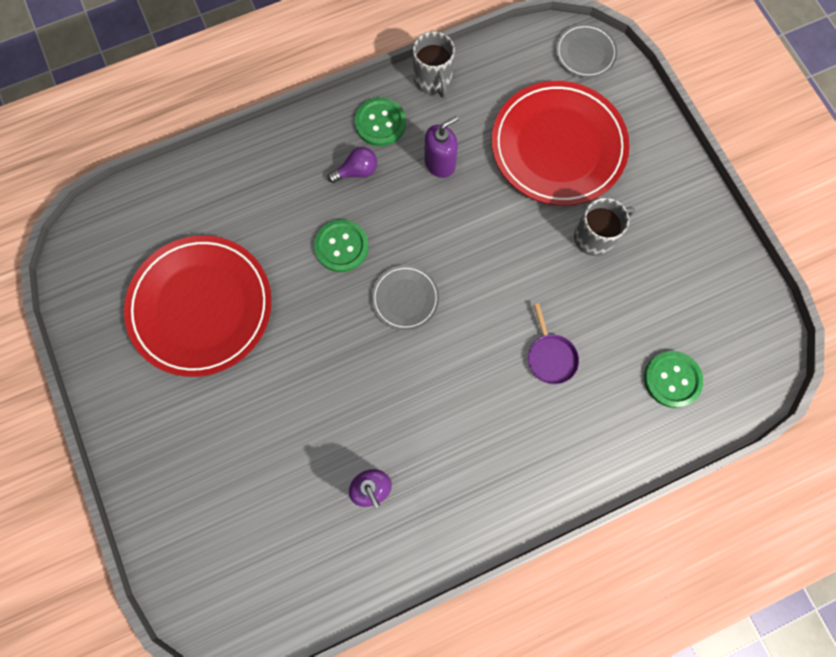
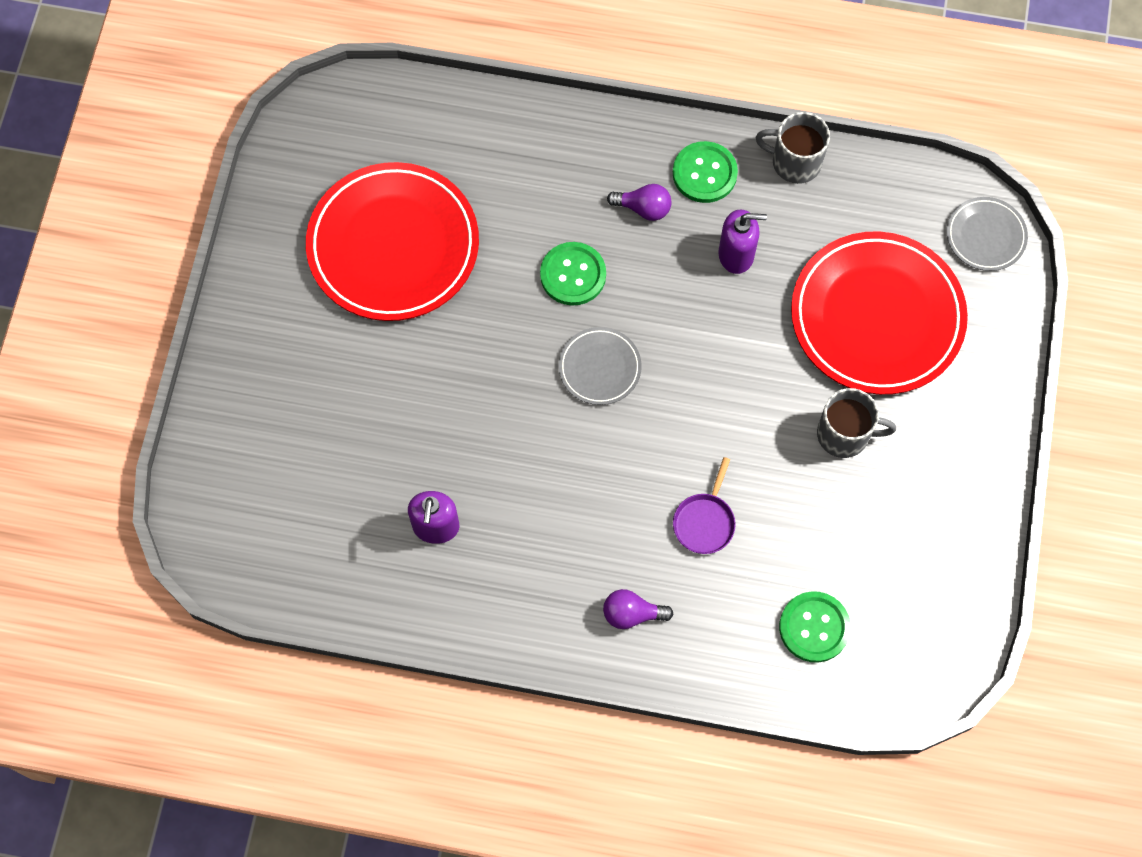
camera: 35 degrees right, 5 degrees down
(433, 79) = (795, 162): grey mug -> grey mug turned 90 degrees clockwise
(550, 455) = (632, 614): none -> purple light bulb

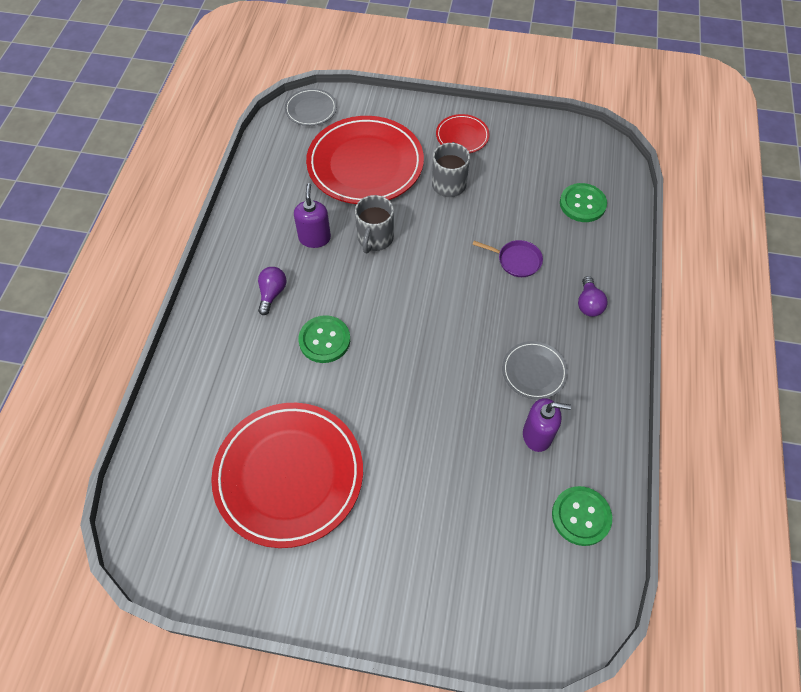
camera: 90 degrees left, 10 degrees down
(599, 368) = (402, 322): grey plate -> grey plate (534, 371)
(704, 173) = (247, 255): green button -> green button (581, 516)
(795, 162) = (245, 203): grey mug -> grey mug (375, 238)
(944, 457) = (462, 136): none -> red plate

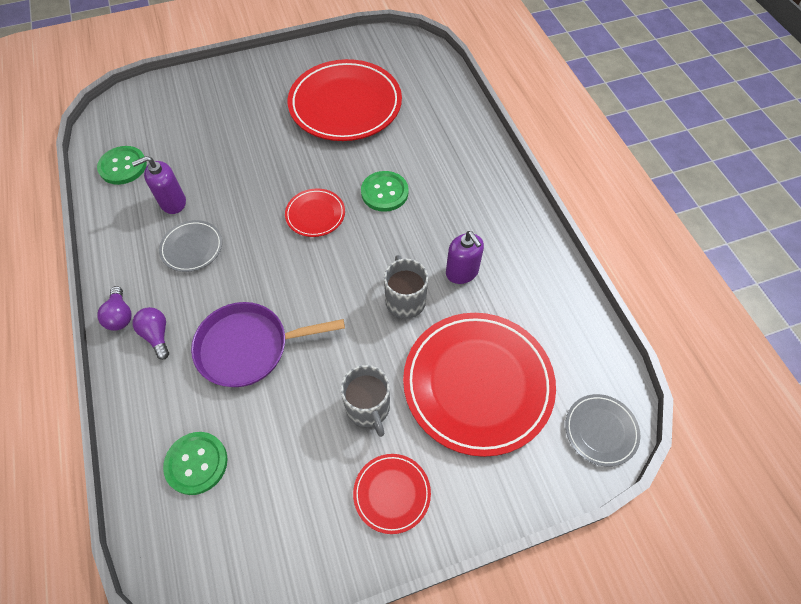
camera: 150 degrees right, 0 degrees up
(272, 293) = (457, 207): purple light bulb -> purple light bulb (120, 316)
(402, 349) = (315, 214): none -> red plate
(516, 260) = (248, 347): purple pan -> purple pan, size x1.84

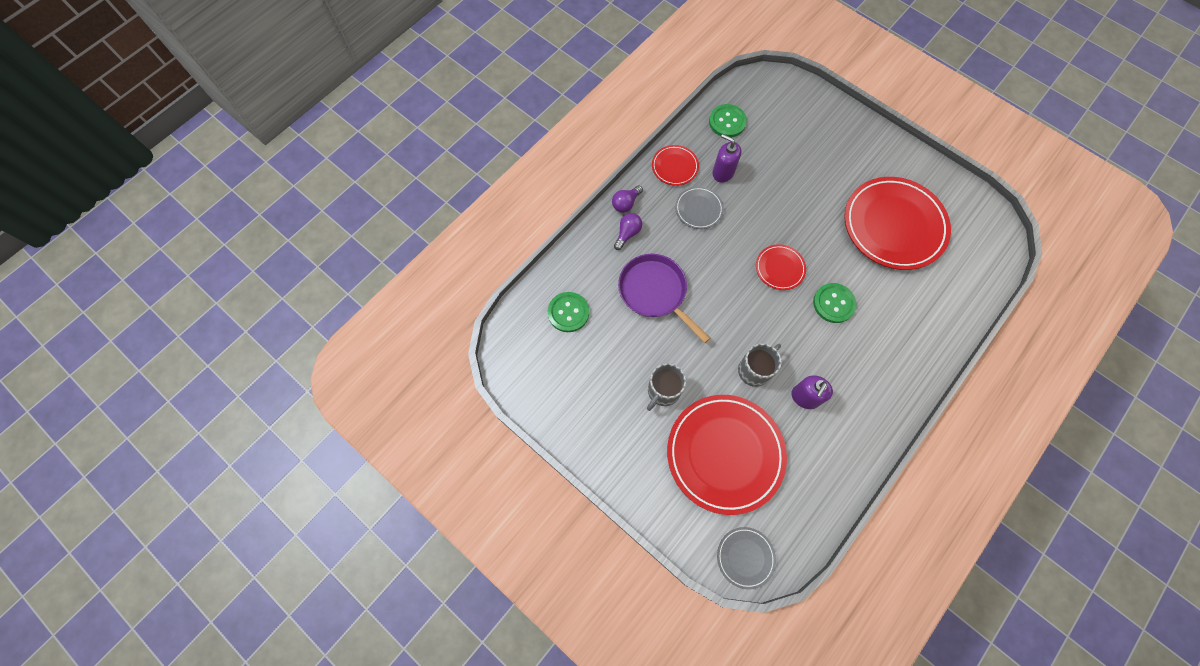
camera: 60 degrees right, 10 degrees up
(392, 493) = (619, 438): red plate -> red plate (674, 167)

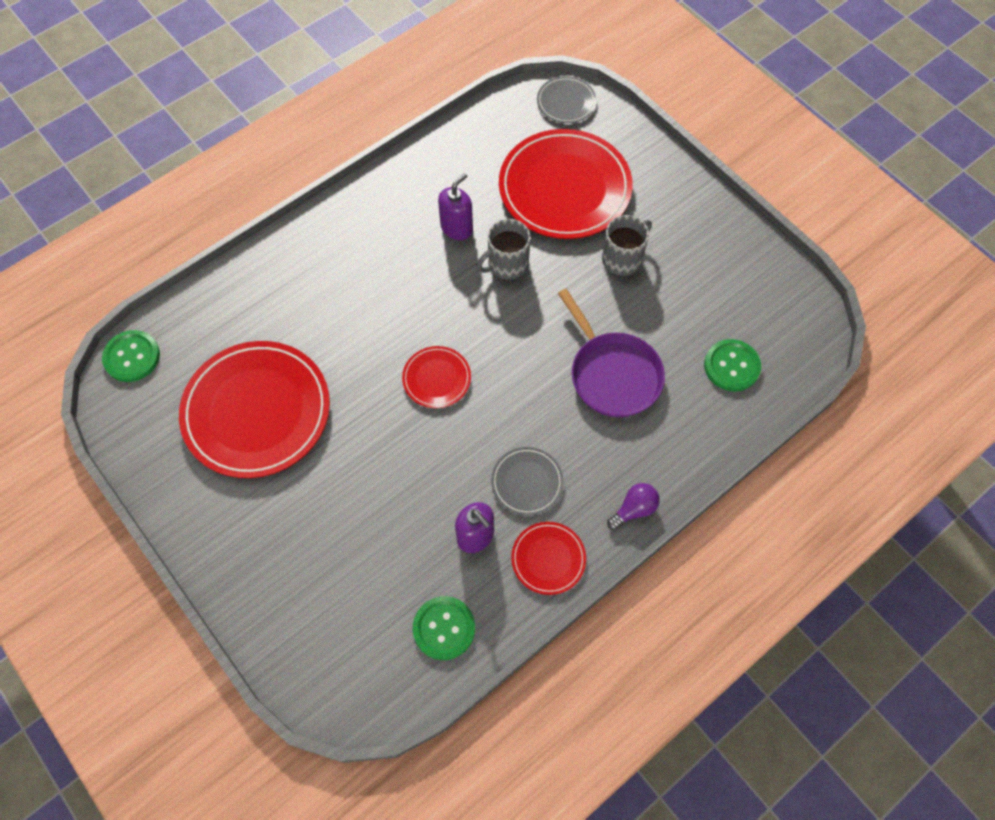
camera: 170 degrees left, 5 degrees down
(627, 233) = (638, 462): purple light bulb -> none
(833, 303) = (382, 323): green button -> green button (132, 357)

